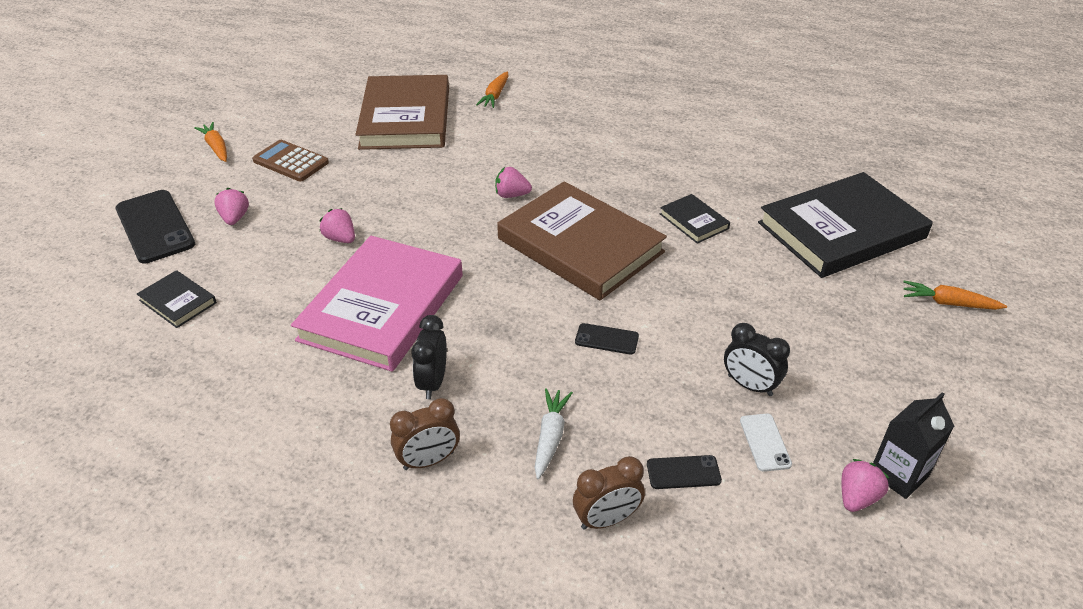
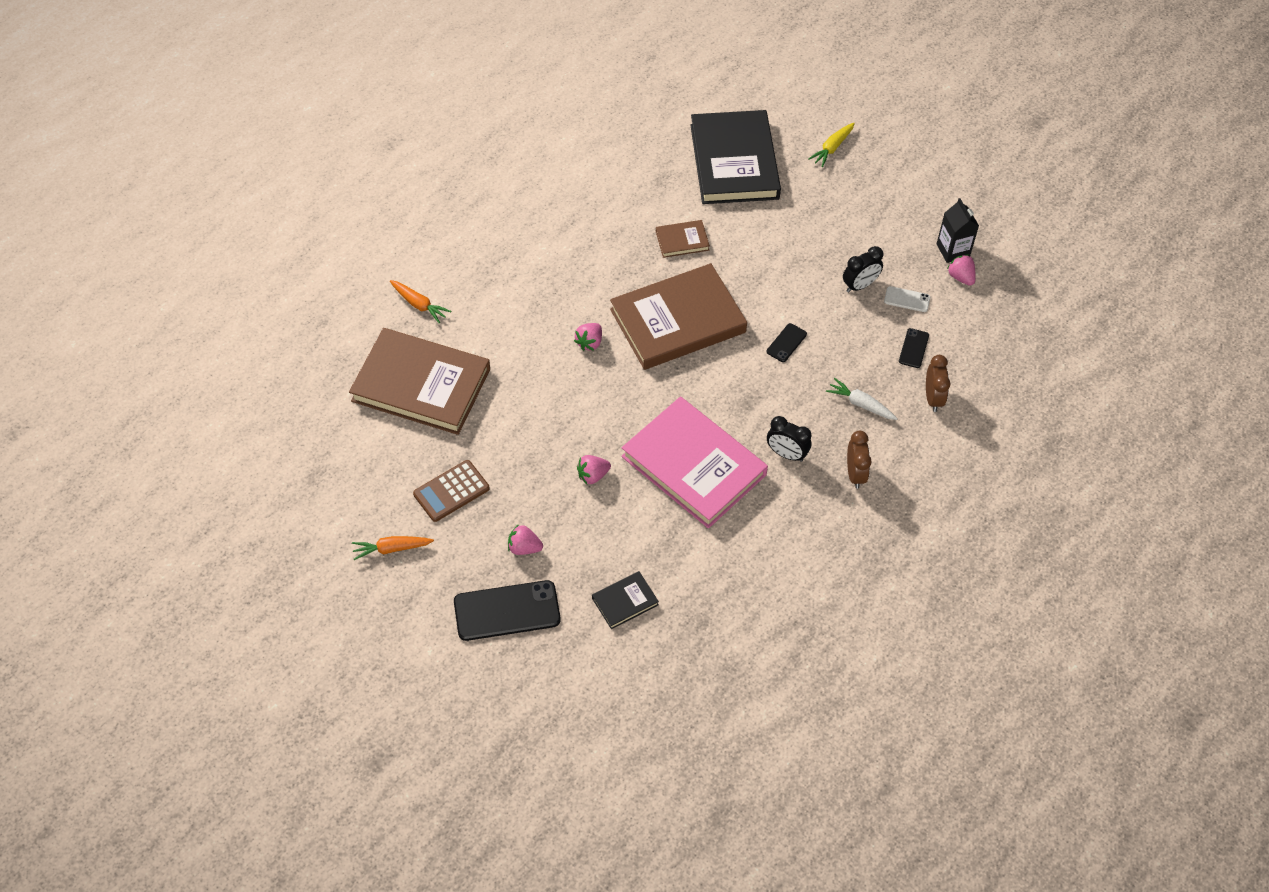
camera: 70 degrees left, 15 degrees up
(693, 221) = (682, 241): black book -> brown book
(949, 303) = (832, 148): orange carrot -> yellow carrot

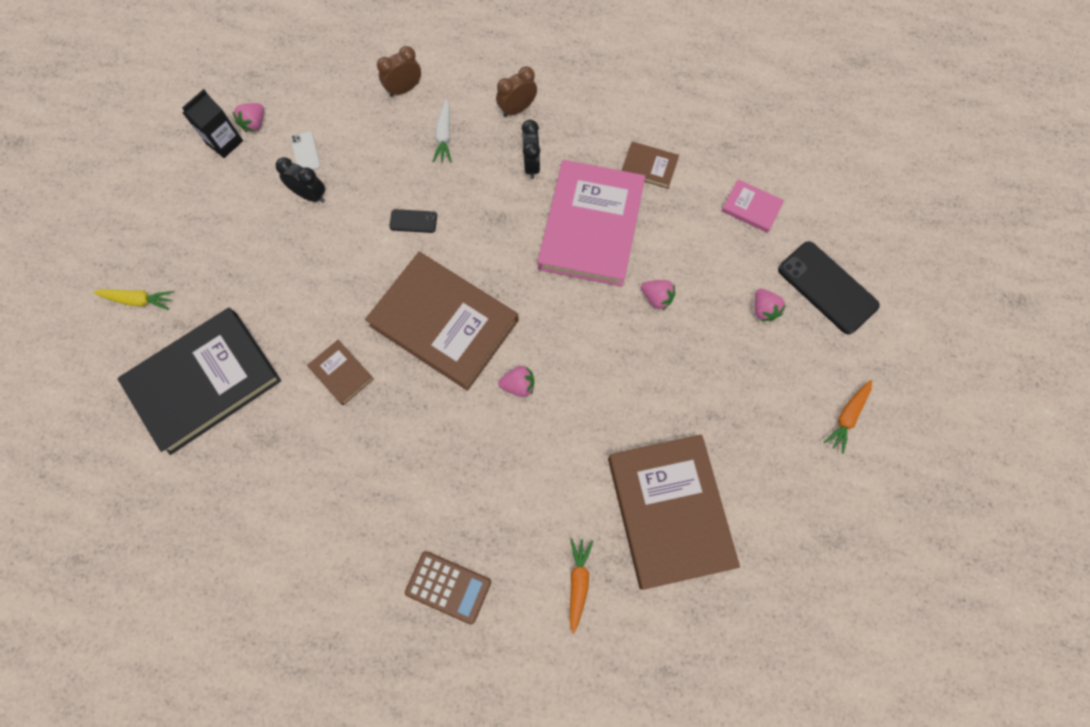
camera: 120 degrees left, 15 degrees up
(392, 549) = (847, 416): orange carrot -> orange carrot turned 75 degrees clockwise
(451, 491) = (757, 405): brown calculator -> brown calculator (448, 587)
(625, 601) = (751, 207): black book -> pink book
(723, 544) = (649, 167): none -> brown book
(913, 348) = (359, 124): black phone -> none

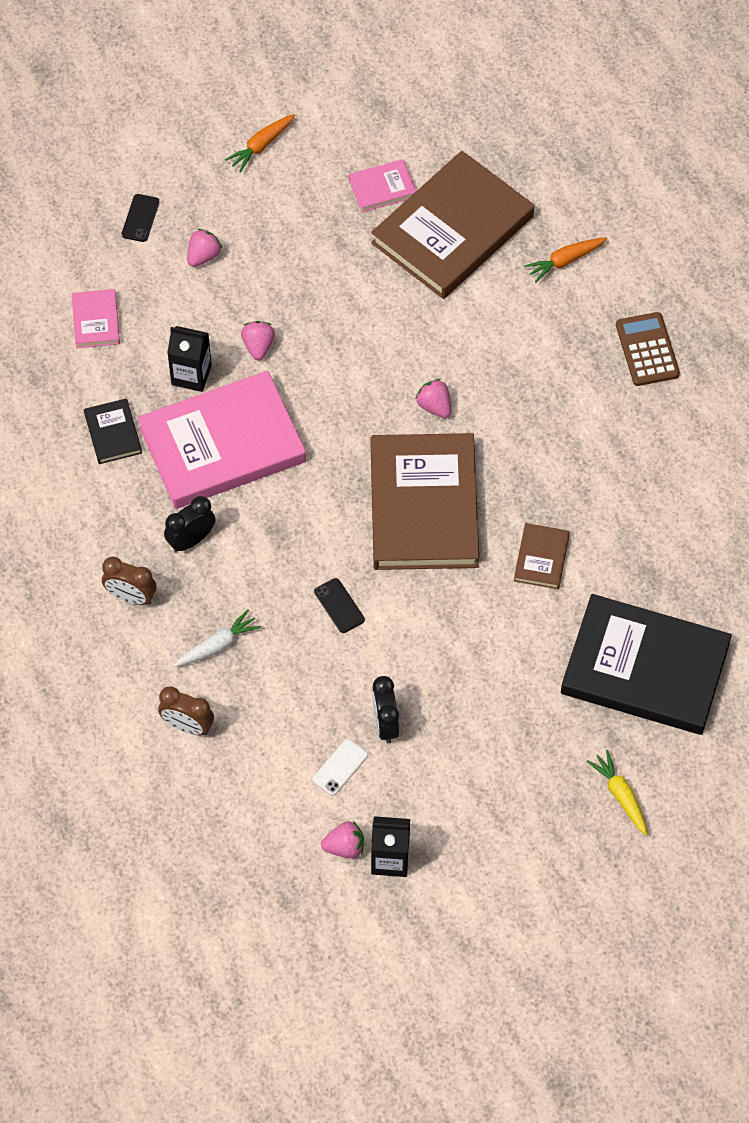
camera: 125 degrees left, 10 degrees down
(649, 167) = (113, 433): brown book -> black book
(662, 240) = (191, 375): none -> black carton
(747, 483) = (382, 188): none -> pink book
(827, 288) = (140, 218): black phone -> black phone, size x0.48
(847, 416) = (261, 146): orange carrot -> orange carrot turned 135 degrees clockwise

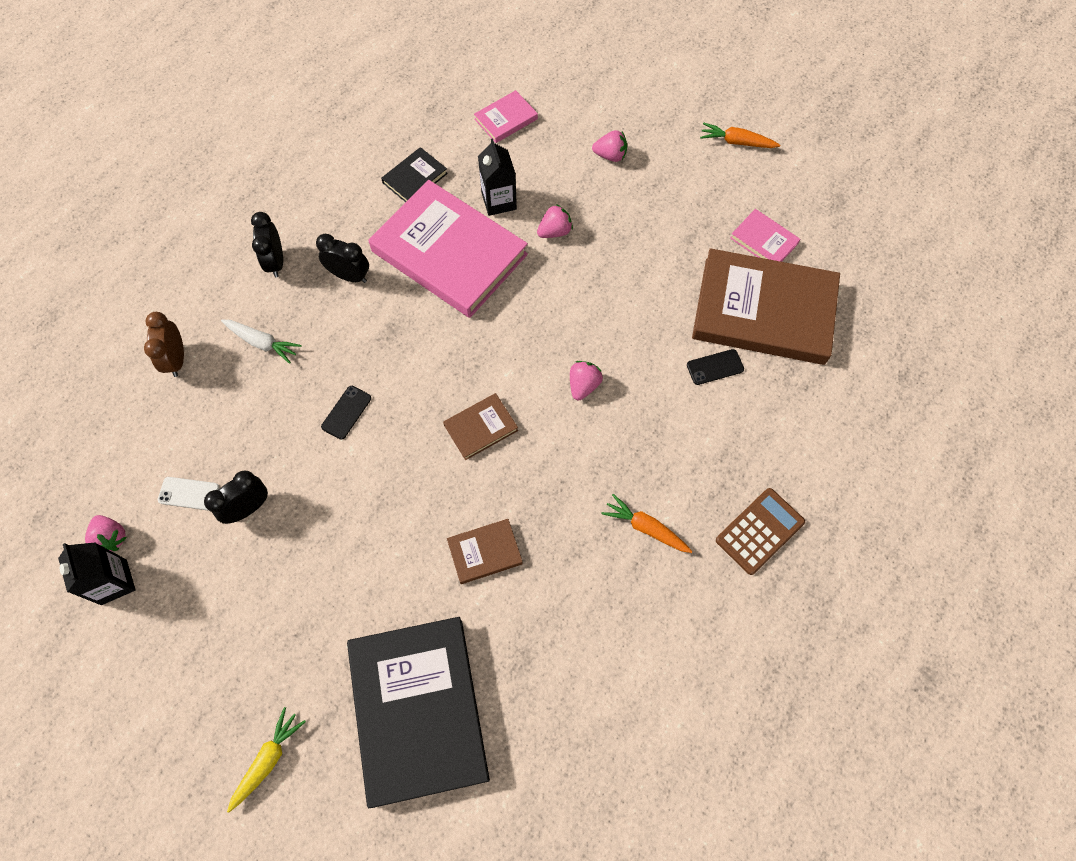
camera: 60 degrees right, 5 degrees up
(131, 597) = (276, 262): brown clock -> black clock
(140, 218) = (614, 101): black phone -> black phone (715, 367)
(424, 506) = (481, 428): brown book -> brown book, size x0.44
(565, 261) = (800, 413): orange carrot -> orange carrot (646, 528)

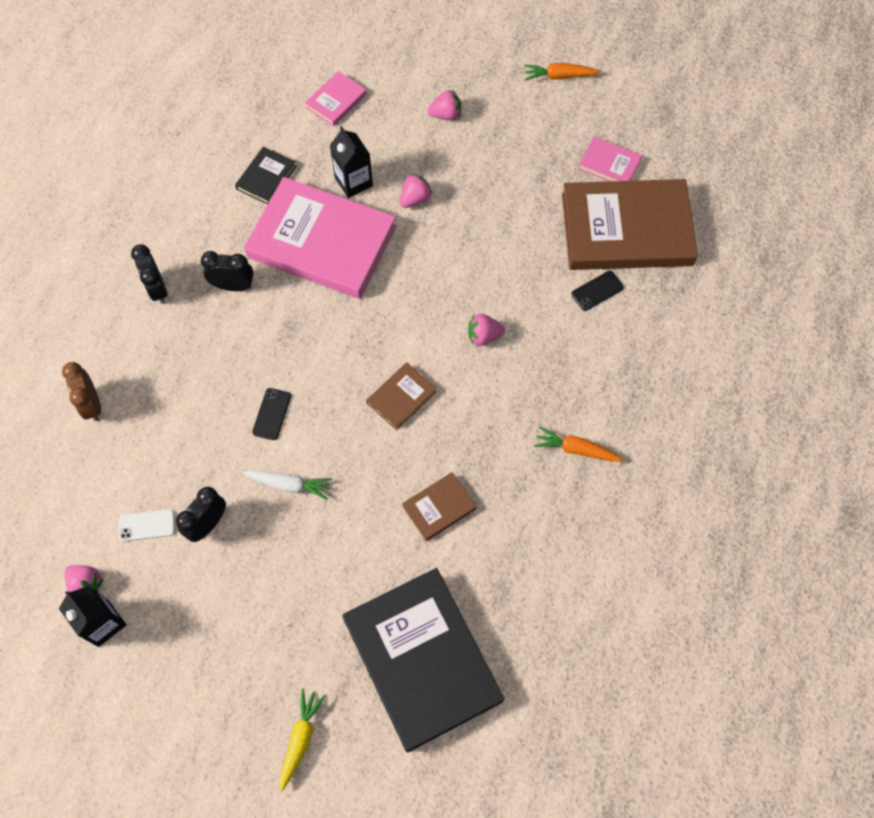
camera: 15 degrees left, 0 degrees up
(262, 342) = (169, 369): white carrot -> white carrot (289, 484)
(583, 385) = (484, 336): pink strawberry -> pink strawberry turned 105 degrees counterclockwise
(760, 531) = (676, 427): brown calculator -> none

